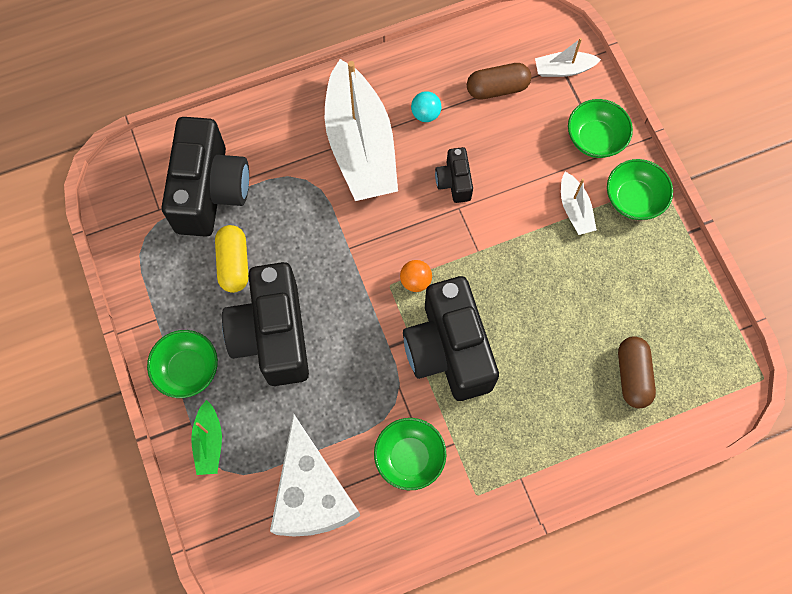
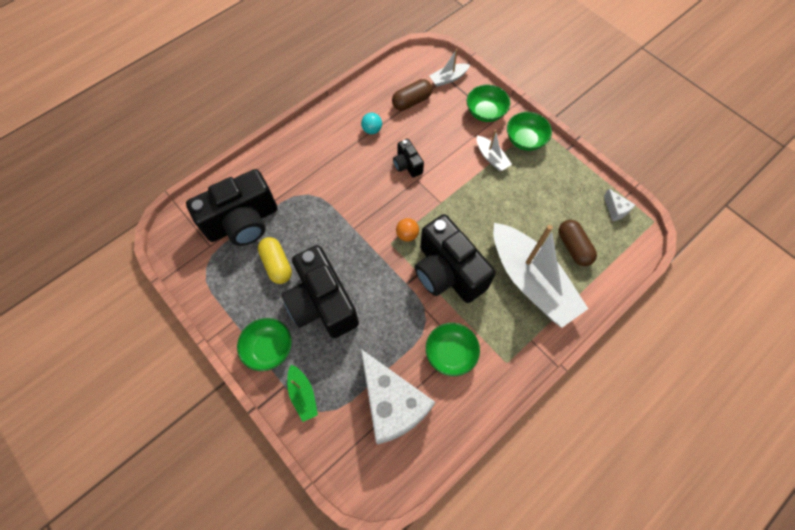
camera: 20 degrees left, 5 degrees down
(210, 191) = (243, 222): black camera -> black camera turned 75 degrees clockwise
(360, 145) = (336, 161): white boat -> white boat (531, 281)
(716, 343) = (615, 210): none -> white cheese

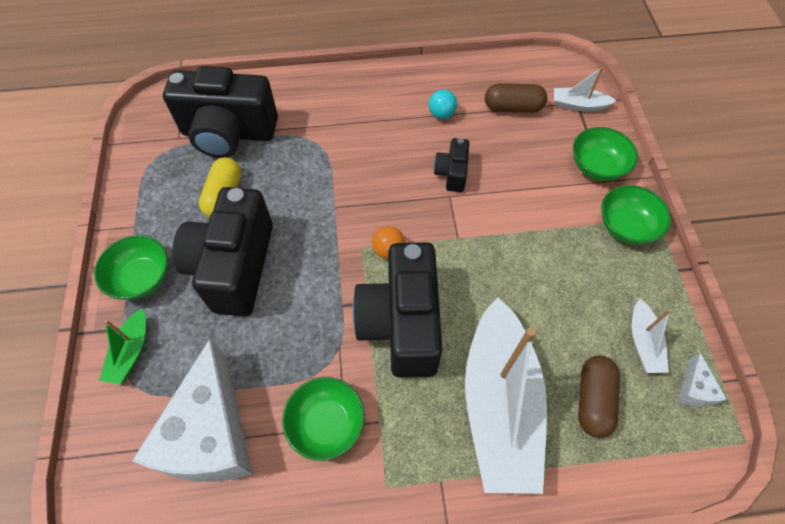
camera: 35 degrees right, 5 degrees down
(491, 157) = (564, 222): white boat -> white boat (643, 342)

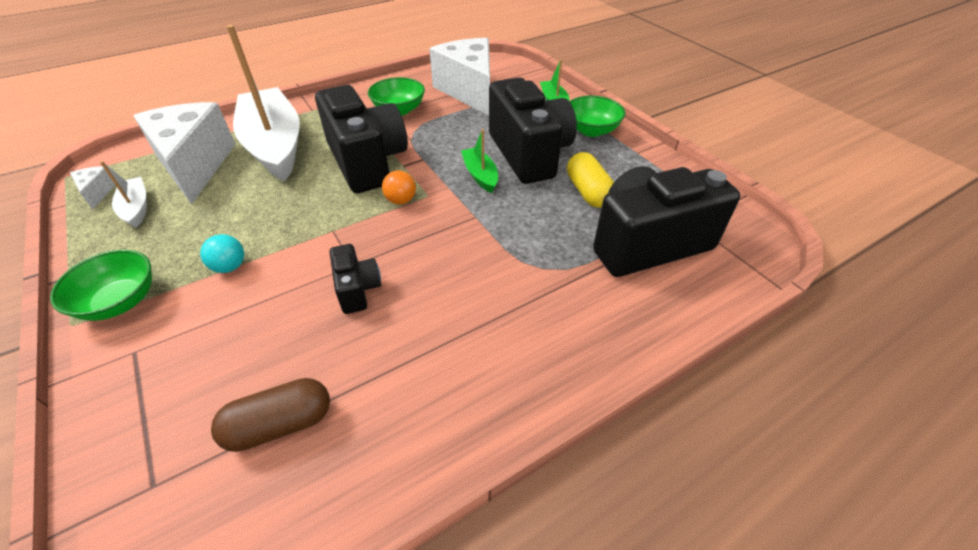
camera: 155 degrees right, 15 degrees down
(301, 255) = (480, 175): none -> green boat
(441, 114) = (398, 366): turquoise ball -> turquoise ball (230, 267)
(578, 105) = (150, 481): white boat -> none
(593, 400) = (195, 165): brown capsule -> white cheese
(597, 166) = (141, 369): green bowl -> none

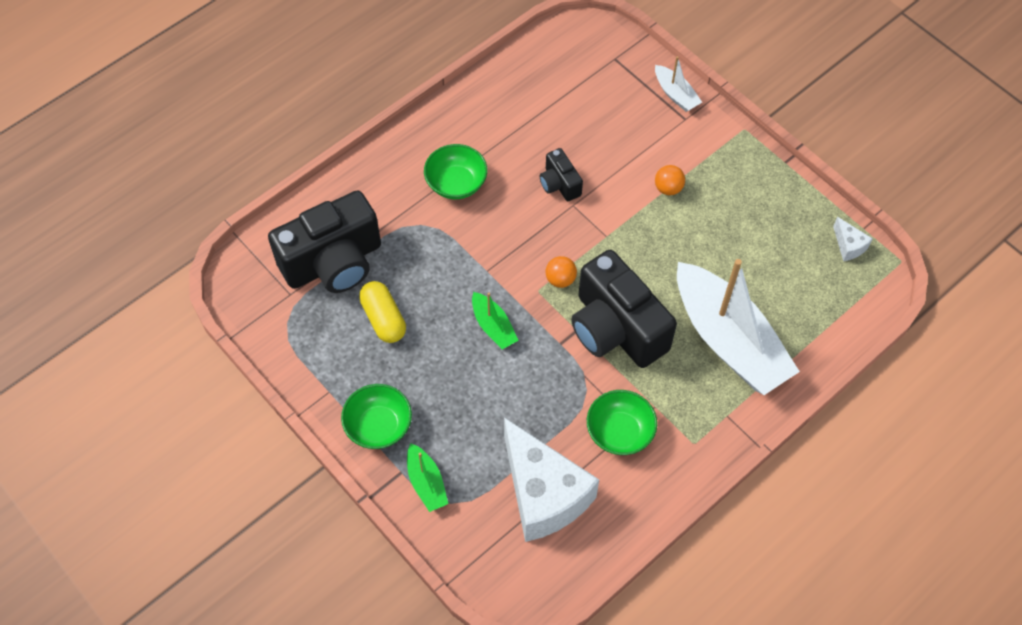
camera: 170 degrees right, 15 degrees up
(120, 302) = (726, 149): green bowl -> green bowl (456, 183)
(136, 208) = (795, 233): white boat -> white boat (675, 94)
(195, 165) = (788, 296): white cheese -> none
(230, 267) = (668, 188): turquoise ball -> orange ball
(280, 425) = (565, 93): brown capsule -> none
(529, 154) = (447, 369): black camera -> none

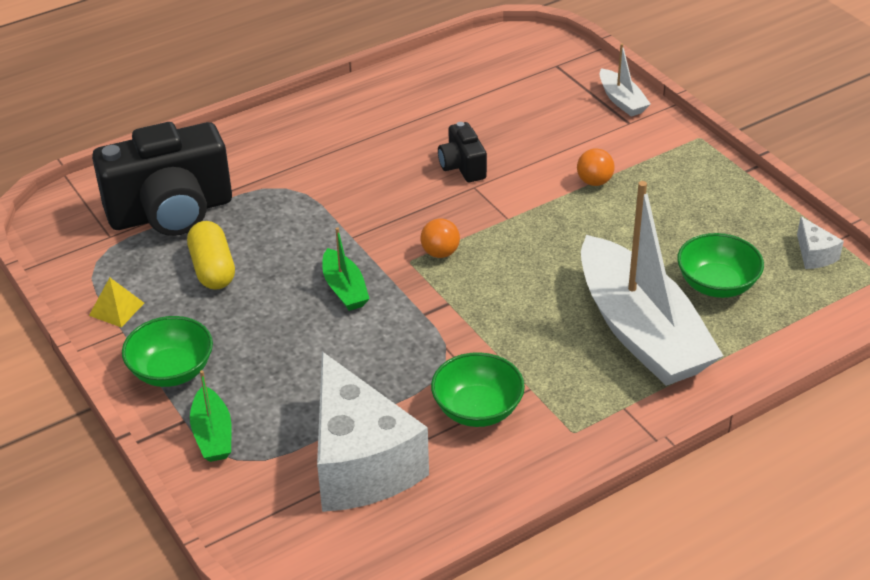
camera: 10 degrees right, 20 degrees down
(318, 370) = (116, 309): none -> yellow pyramid
(456, 183) = (339, 155): green bowl -> green bowl (717, 284)
(616, 329) = (498, 306): black camera -> none

